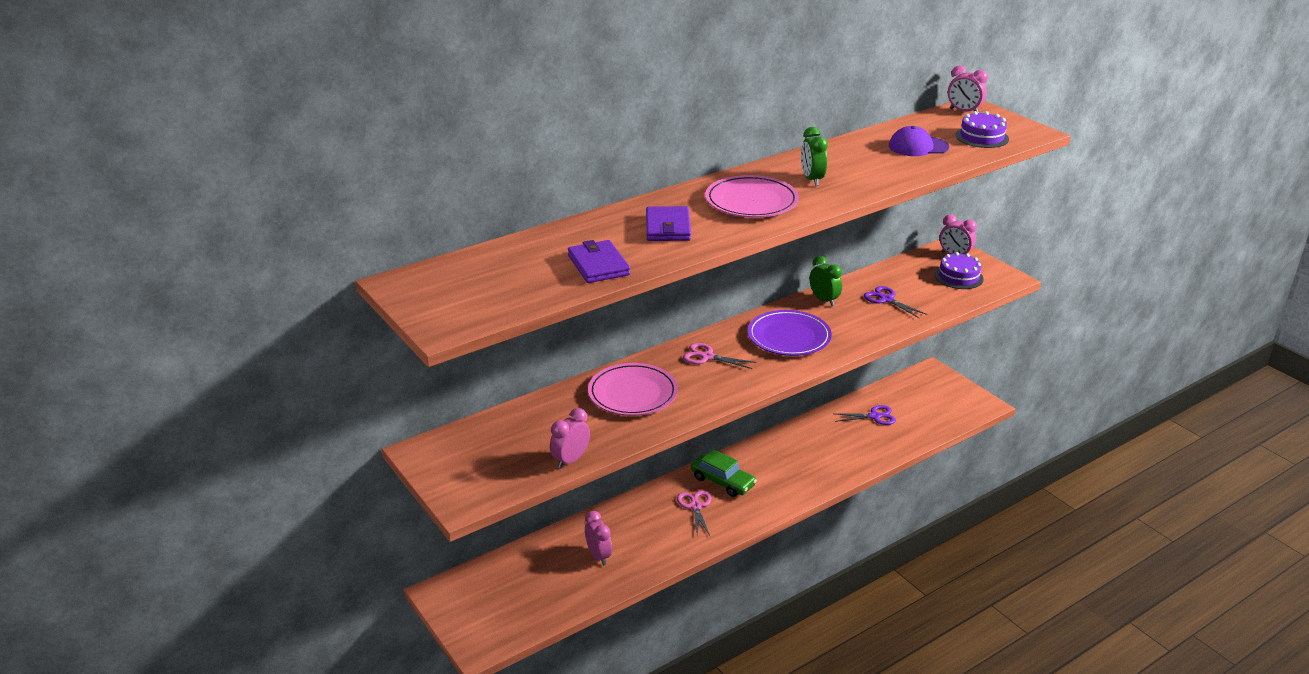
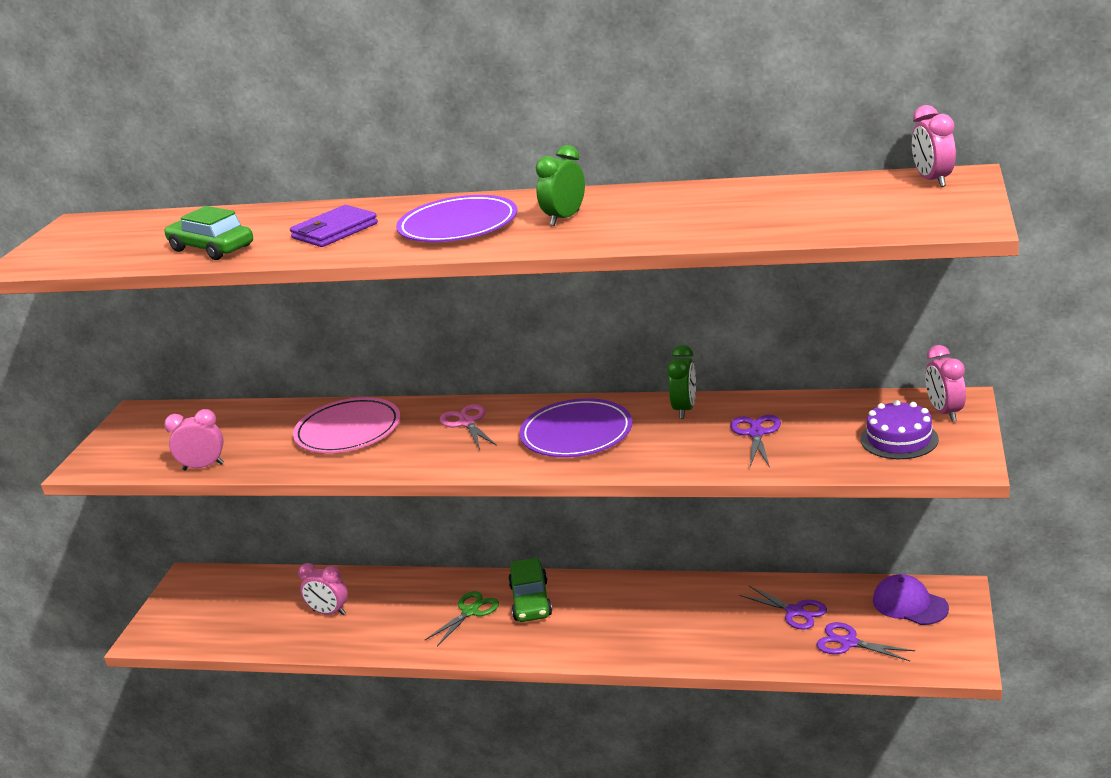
camera: 50 degrees right, 5 degrees down
(598, 265) = (212, 248): purple wallet -> green car
(598, 556) = (329, 612): pink clock -> pink clock turned 90 degrees clockwise
(695, 506) = (470, 612): pink scissors -> green scissors
(751, 201) = (458, 225): pink plate -> purple plate
(918, 147) = (767, 209): purple cap -> purple cap (909, 604)
(923, 419) = (849, 643): none -> purple scissors
(982, 137) = (878, 215): purple cake -> none

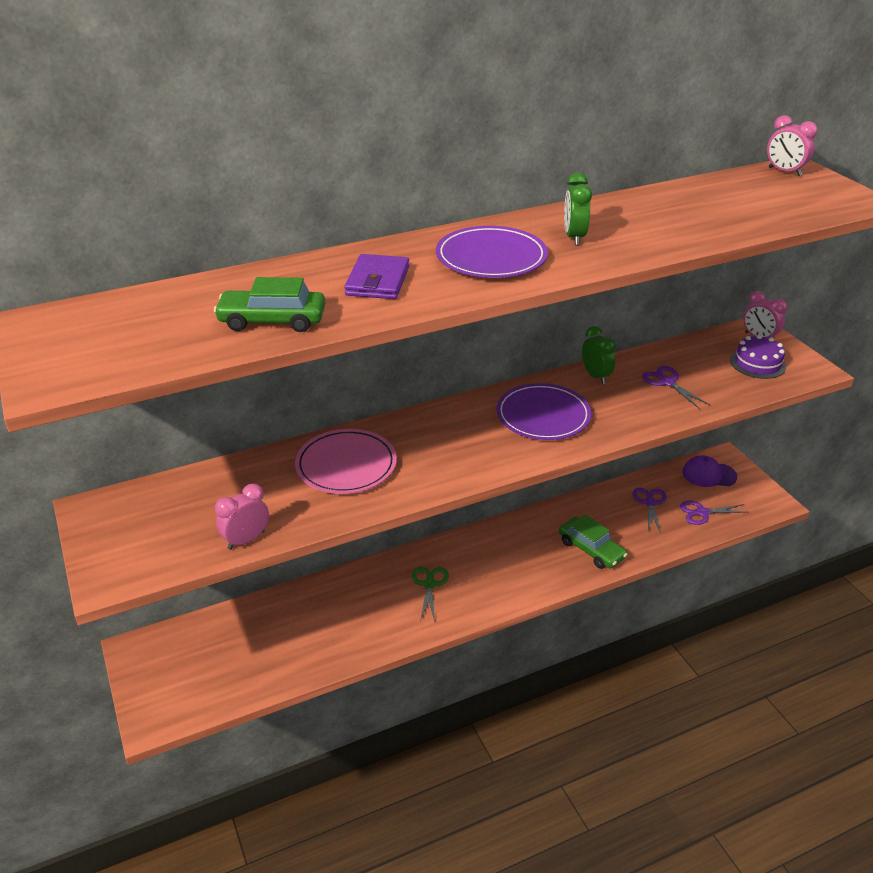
camera: 40 degrees left, 10 degrees up
(329, 612) = (310, 629): pink clock -> none
(467, 423) = (444, 430): pink scissors -> none
(531, 601) = (466, 559): green car -> green car (591, 549)
(795, 611) = (650, 503): purple scissors -> purple scissors turned 90 degrees counterclockwise

